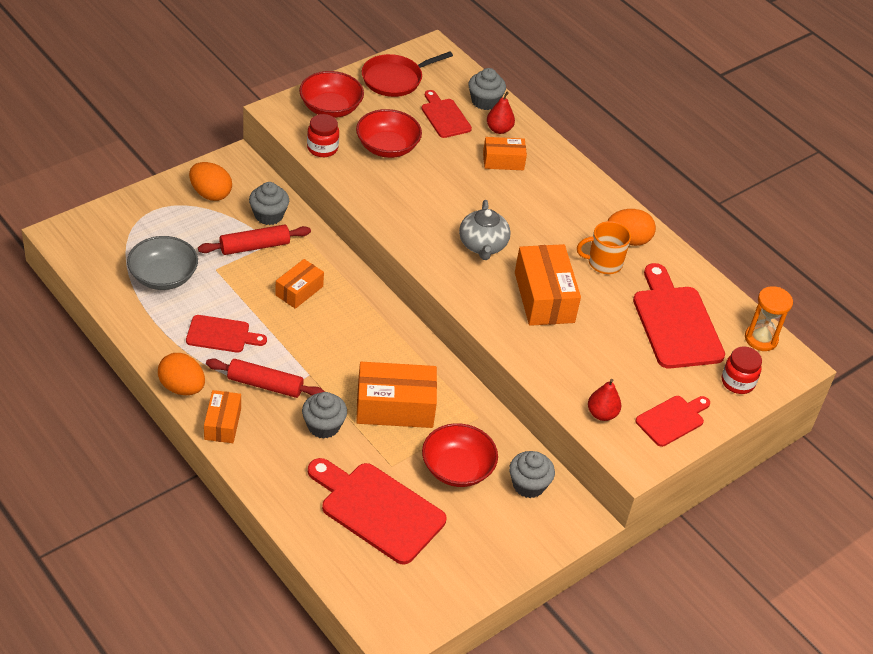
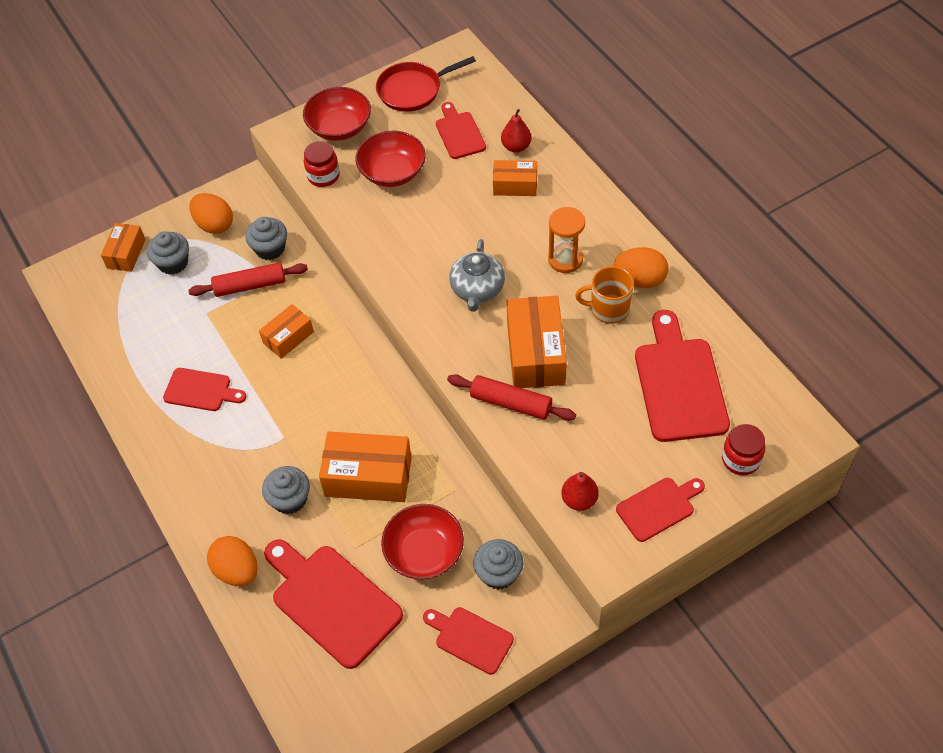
camera: 15 degrees right, 10 degrees up
(163, 276) = (152, 322): grey bowl -> none
(182, 387) = (151, 453): orange egg -> orange egg (237, 570)
(223, 424) = (186, 496): orange box -> orange box (126, 254)
(265, 384) = (237, 449): red rolling pin -> red rolling pin (511, 403)
(484, 101) = (505, 113): grey cupcake -> grey cupcake (173, 263)
(511, 538) = (470, 638): none -> red cutting board
(761, 339) = (775, 403): orange hourglass -> orange hourglass (565, 259)

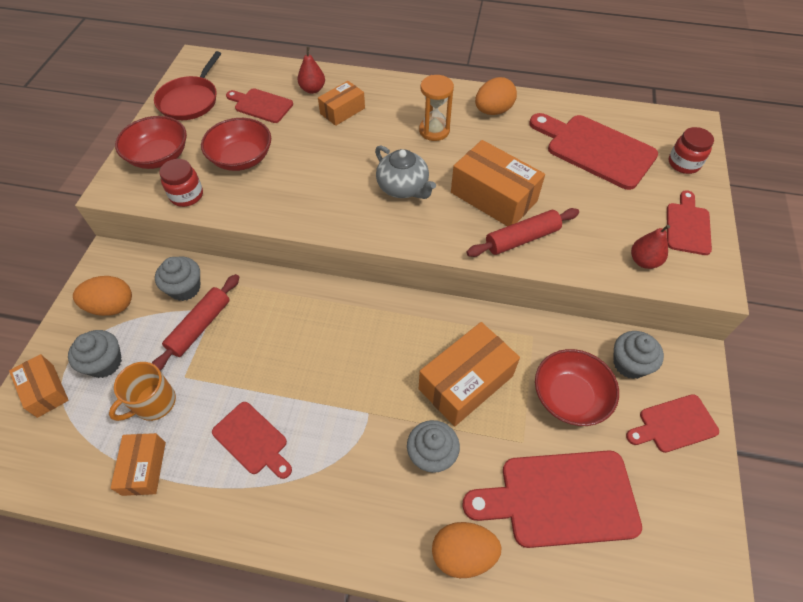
camera: 50 degrees left, 0 degrees up
(201, 390) = (252, 440): red cutting board -> red cutting board turned 75 degrees clockwise
(288, 337) = (279, 338): orange box -> orange box (144, 468)
(608, 309) = (499, 139): orange mug -> orange mug (154, 403)

